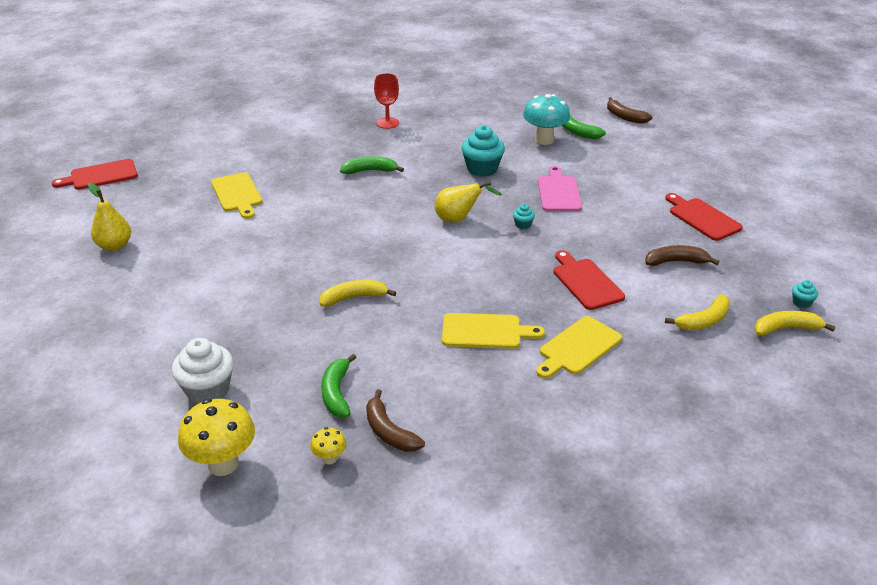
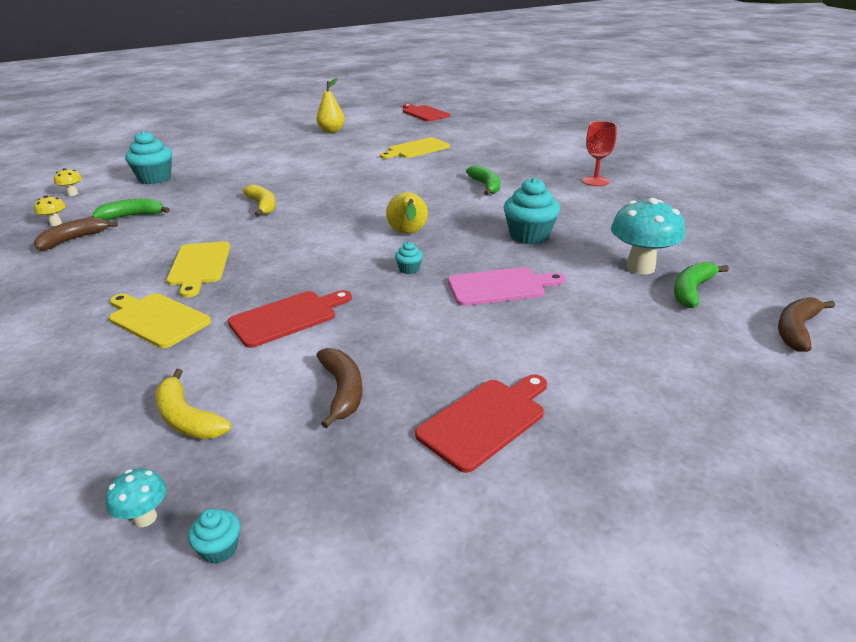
camera: 80 degrees right, 5 degrees down
(208, 390) = (155, 179): white cupcake -> turquoise cupcake
(223, 464) = (73, 194): yellow mushroom -> yellow mushroom, size x0.48
(786, 328) = (145, 518): yellow banana -> turquoise mushroom

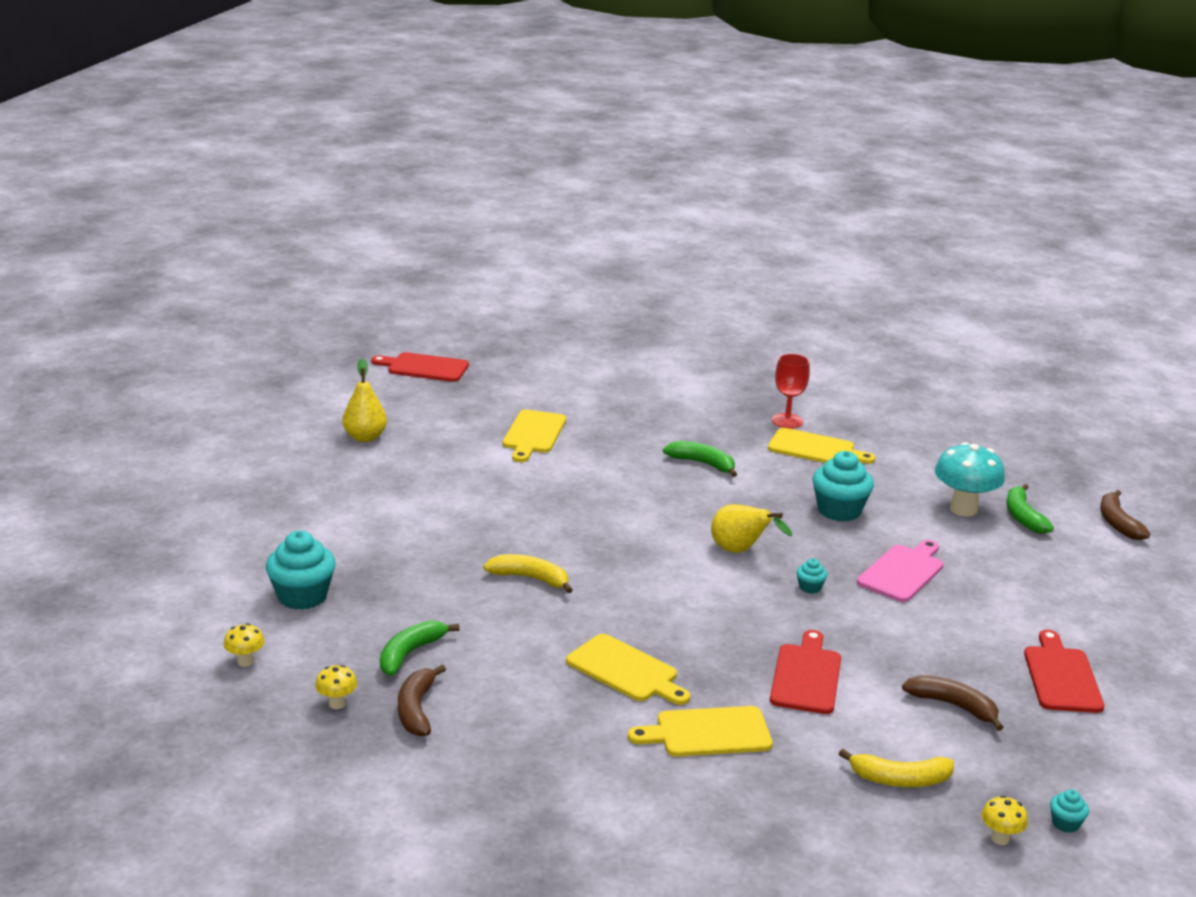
camera: 45 degrees left, 5 degrees down
(145, 518) = (1000, 838): turquoise mushroom -> yellow mushroom
(586, 199) = (815, 449): none -> yellow cutting board

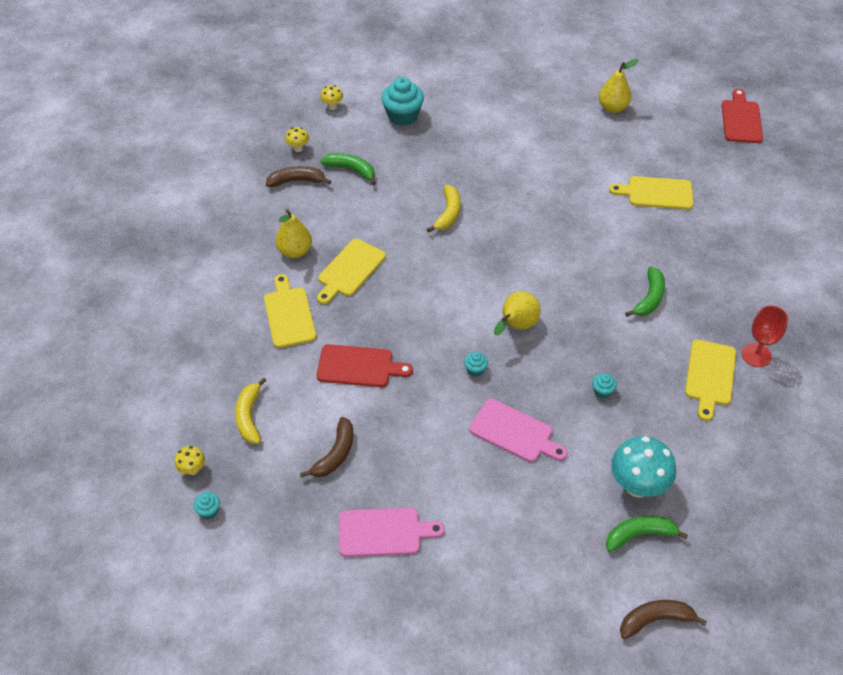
camera: 85 degrees right, 25 degrees up
(577, 720) = (295, 251): none -> yellow pear
(839, 510) = (602, 391): turquoise cupcake -> turquoise cupcake, size x0.46
(1061, 676) = (384, 532): red cutting board -> pink cutting board

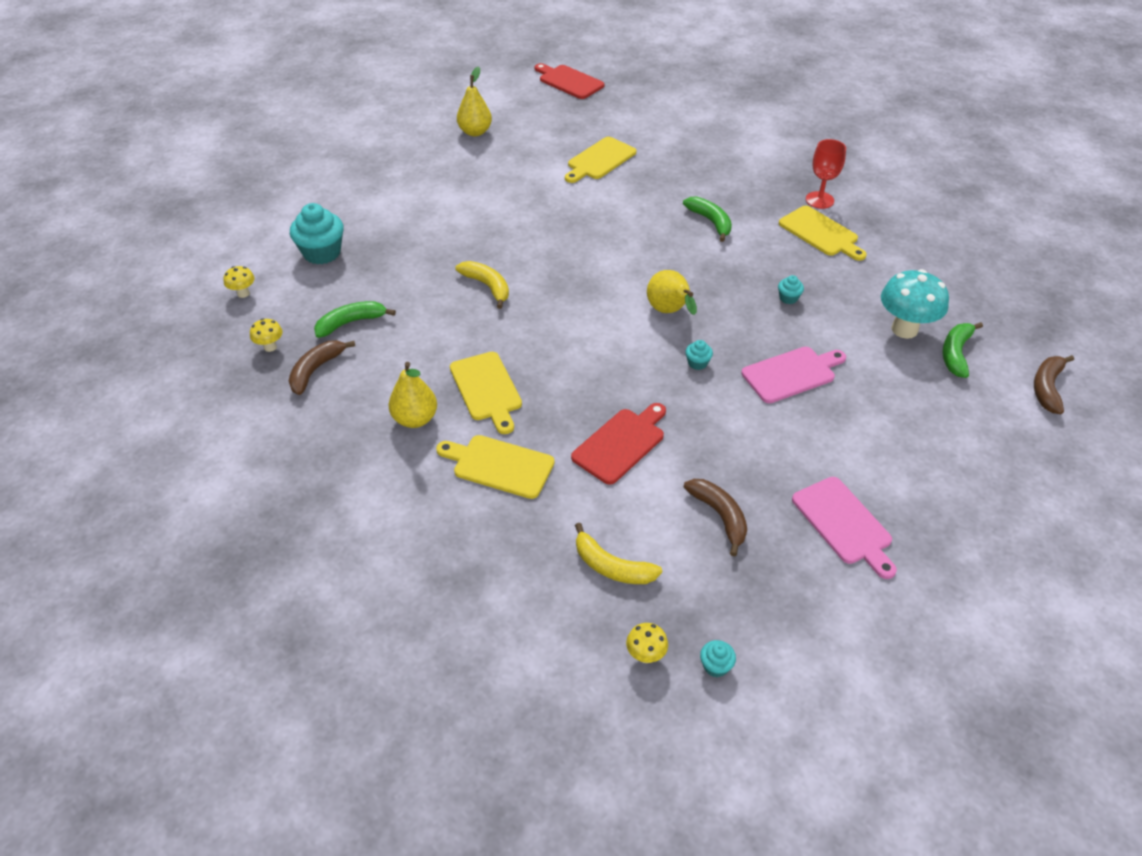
camera: 55 degrees left, 5 degrees down
(384, 532) = (844, 524): pink cutting board -> pink cutting board turned 120 degrees clockwise

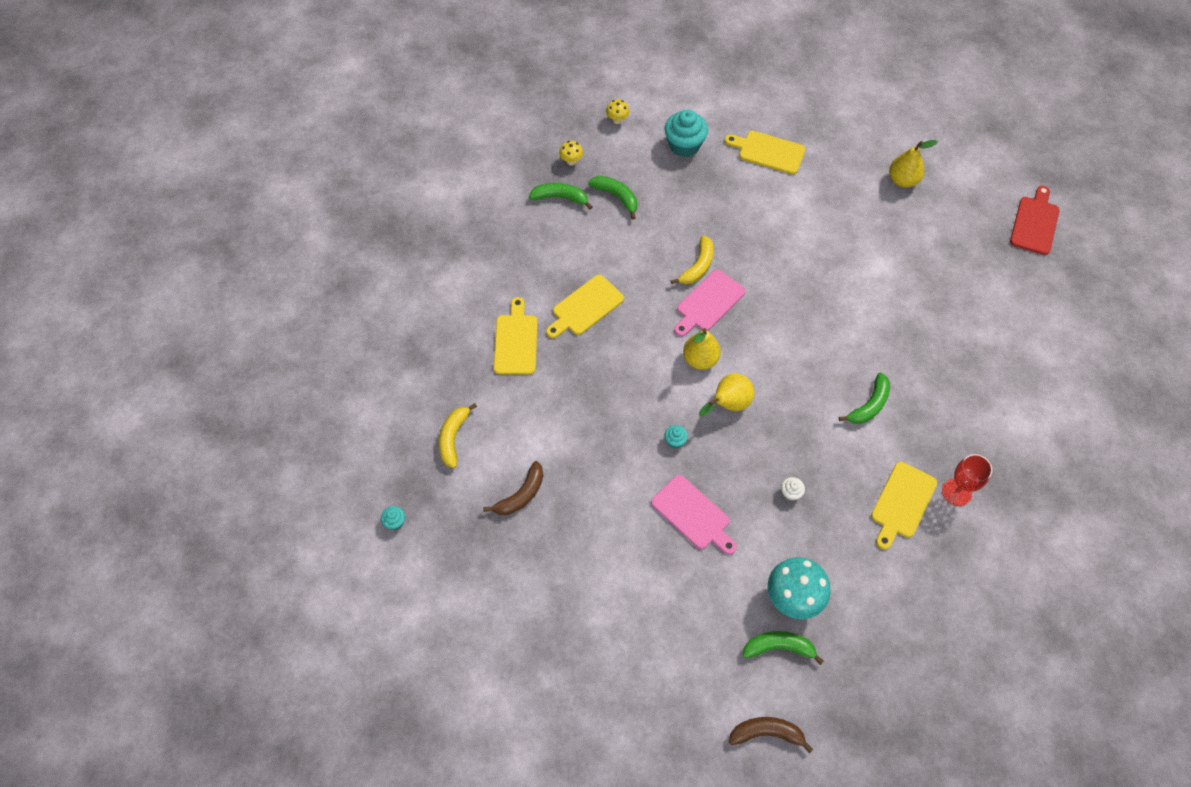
camera: 70 degrees right, 15 degrees up
(316, 370) = (560, 197): brown banana -> green banana
(415, 419) = (539, 275): yellow pear -> yellow pear (700, 359)
(600, 160) = (915, 290): yellow cutting board -> yellow cutting board (768, 152)
(621, 443) = (566, 411): red cutting board -> none
(645, 655) = (390, 478): yellow mushroom -> none
(788, 298) = (790, 493): turquoise cupcake -> white cupcake
(844, 524) = (544, 583): pink cutting board -> pink cutting board (708, 303)

